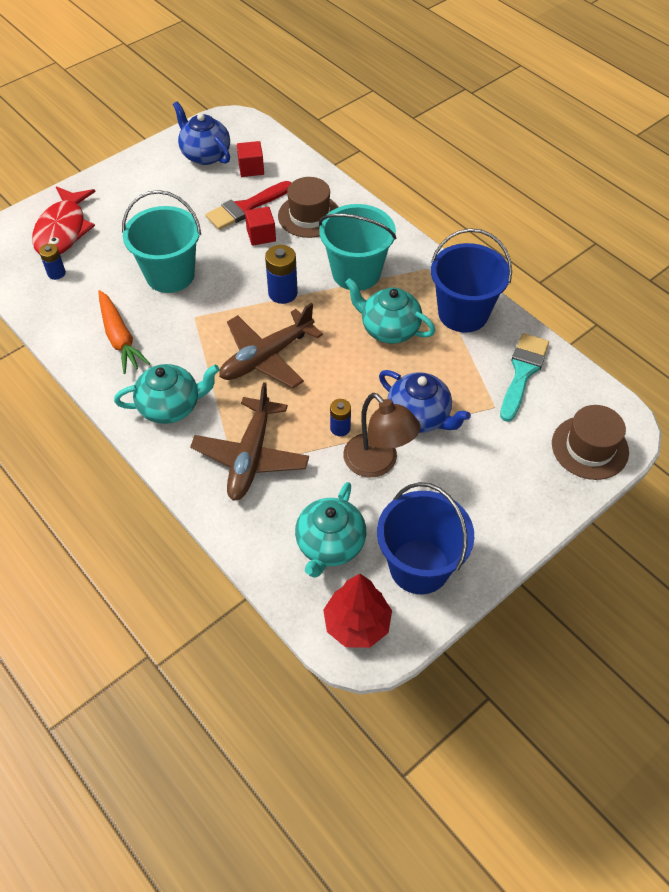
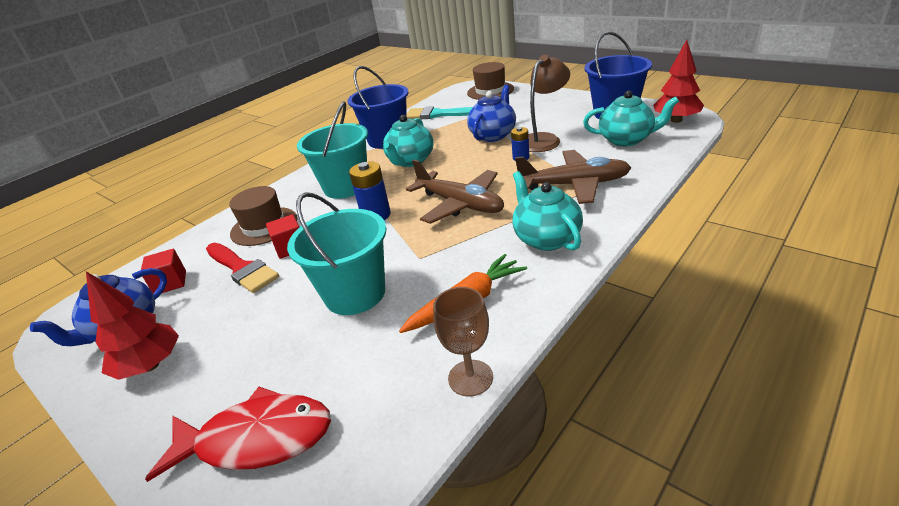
camera: 95 degrees left, 20 degrees down
(47, 328) = (470, 378): none -> brown goblet
(56, 273) = (358, 410): blue battery -> none
(157, 175) = (151, 365): none -> red tree

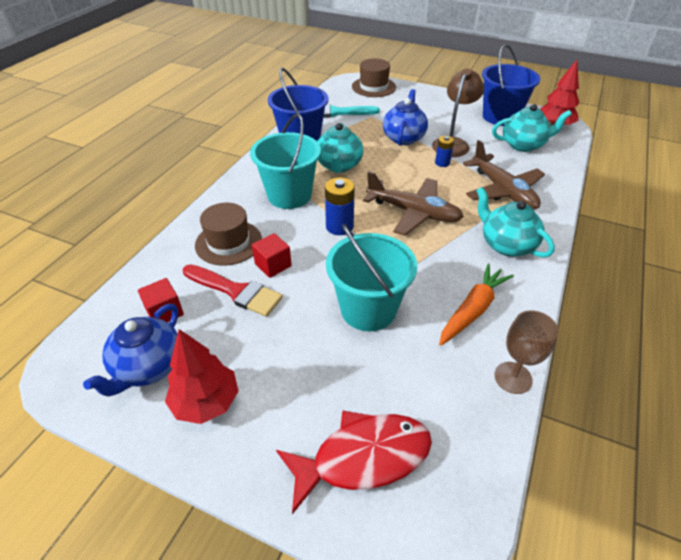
camera: 20 degrees left, 10 degrees up
(574, 185) = (503, 191): brown plane -> brown plane turned 75 degrees clockwise

